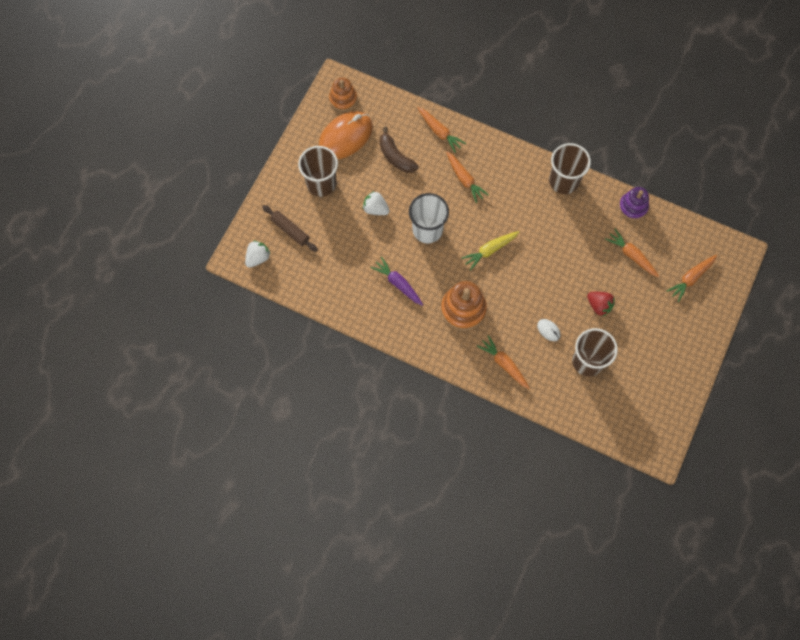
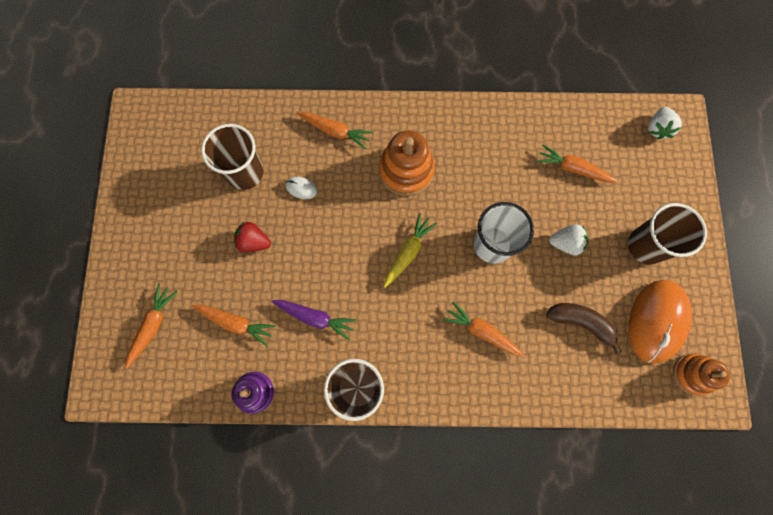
camera: 155 degrees right, 5 degrees up
(290, 230) = (644, 174): brown rolling pin -> none
(398, 284) = (491, 167): purple carrot -> purple carrot (315, 317)
(439, 132) = (546, 385): orange carrot -> orange carrot (573, 168)

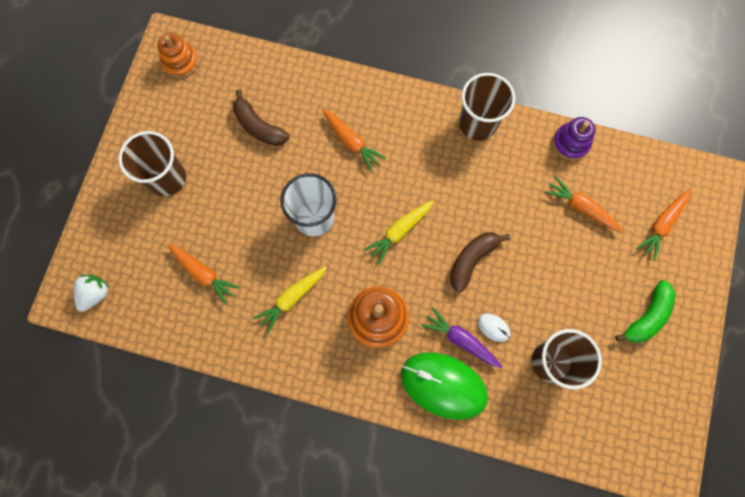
camera: 165 degrees left, 0 degrees up
(162, 233) = (646, 316): none -> green banana
(254, 242) = (552, 282): red strawberry -> none
(315, 317) = (504, 193): purple carrot -> purple carrot (461, 340)
(333, 243) = (472, 260): none -> brown banana
(335, 131) = (443, 385): orange carrot -> green mouse
(487, 167) = (292, 298): none -> yellow carrot
(566, 243) = (242, 200): white strawberry -> none
(656, 321) = (190, 111): orange mouse -> none

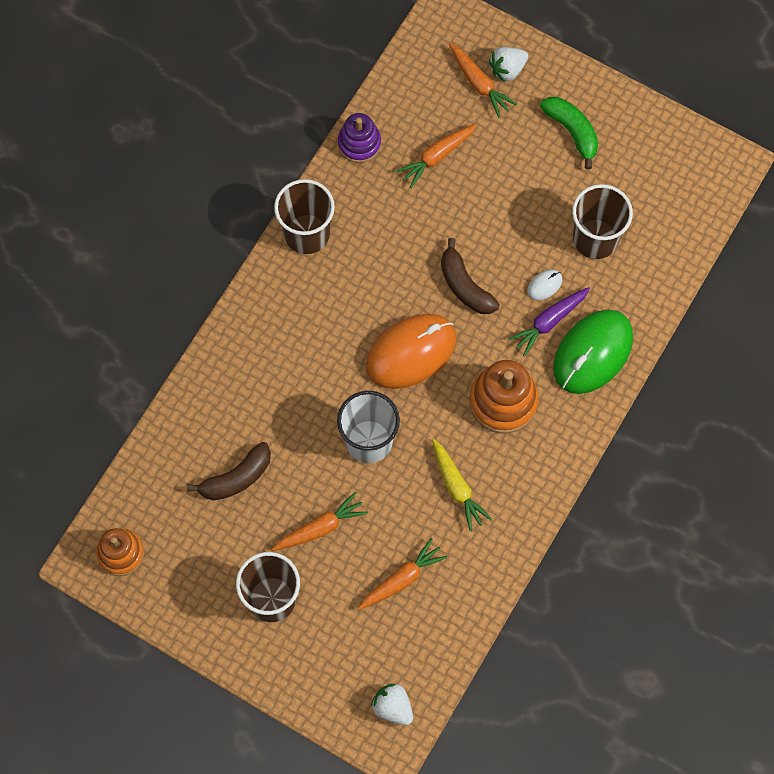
camera: 75 degrees left, 5 degrees down
(351, 142) = (288, 377): orange carrot -> orange carrot (320, 528)
(399, 231) = (411, 353): yellow carrot -> orange mouse
(684, 246) = (507, 69): none -> white strawberry

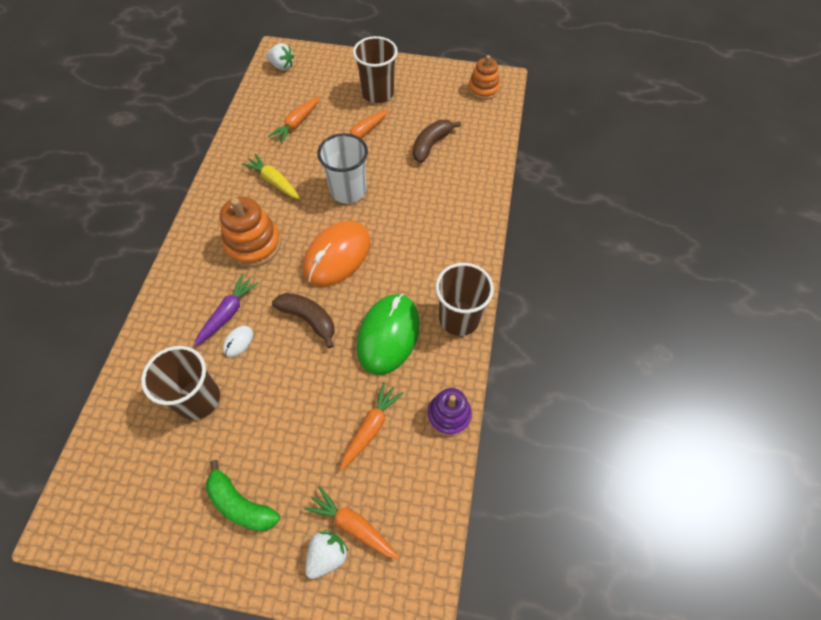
camera: 160 degrees right, 10 degrees down
(592, 353) = (186, 300): green mouse -> green mouse (388, 335)

